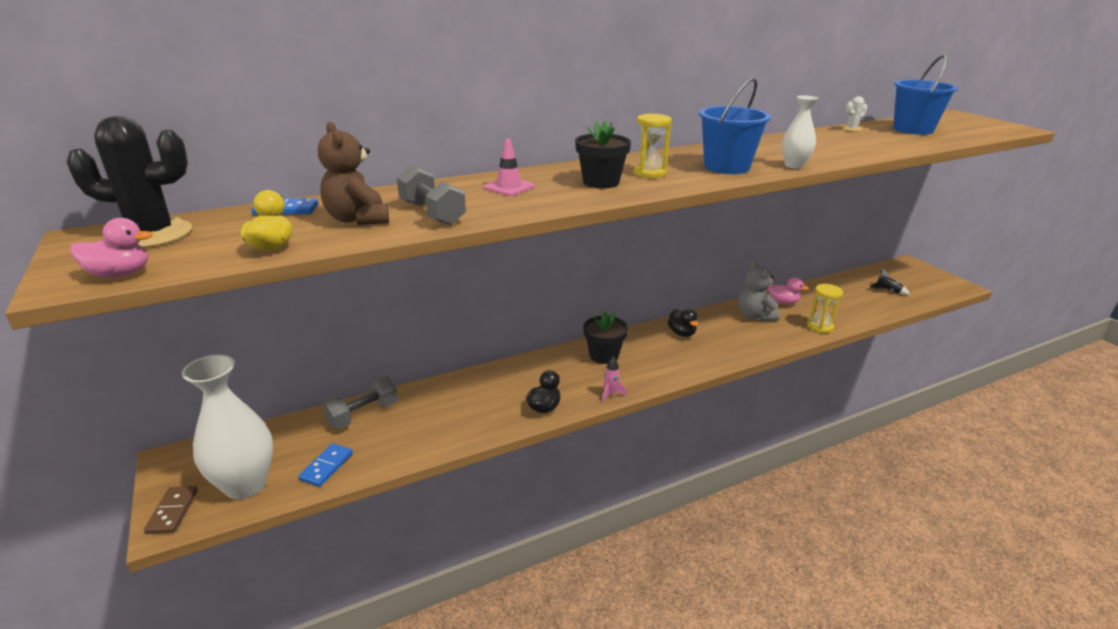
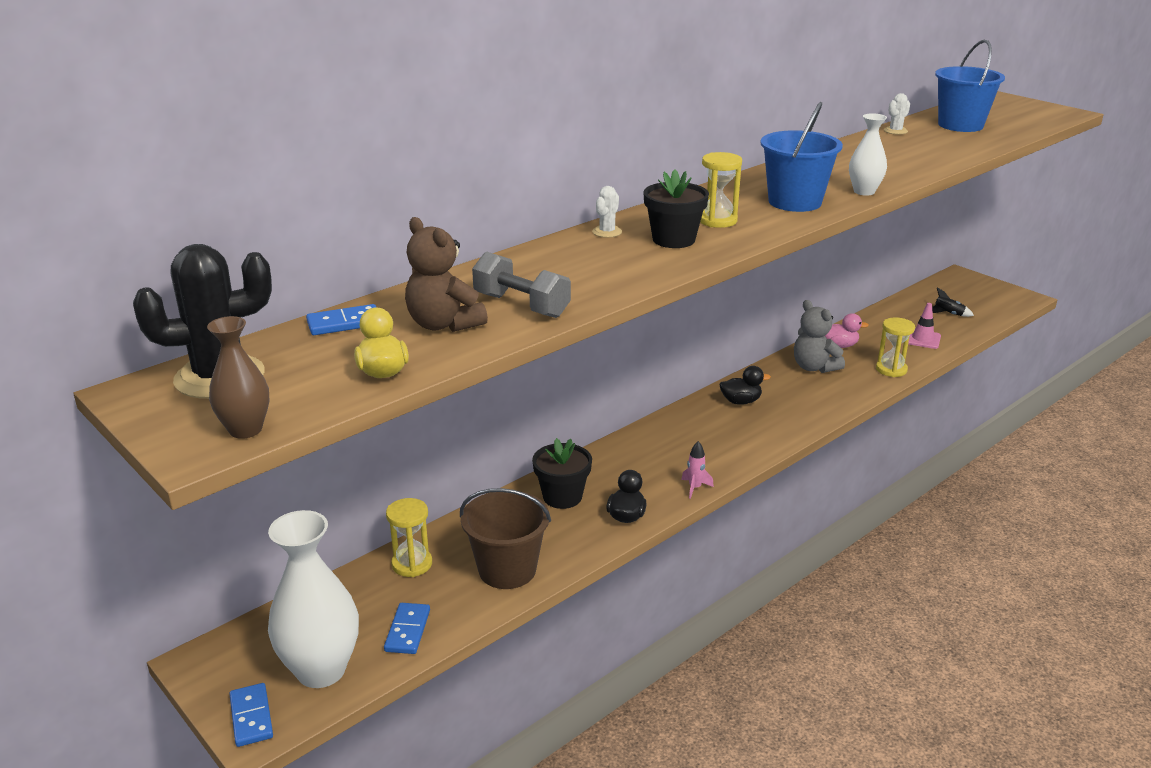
camera: 15 degrees left, 0 degrees up
(120, 274) = (245, 430): pink duck -> brown vase
(173, 511) = (251, 717): brown domino -> blue domino
(363, 414) = (412, 564): grey dumbbell -> yellow hourglass
(429, 433) = (507, 570): none -> brown bucket
(509, 187) = (576, 259): pink traffic cone -> pink traffic cone (922, 339)
(551, 172) = (607, 232): none -> white cactus
(604, 355) = (663, 443): black flower pot -> black flower pot (562, 497)
(682, 333) = (740, 401): black duck -> black duck turned 60 degrees counterclockwise

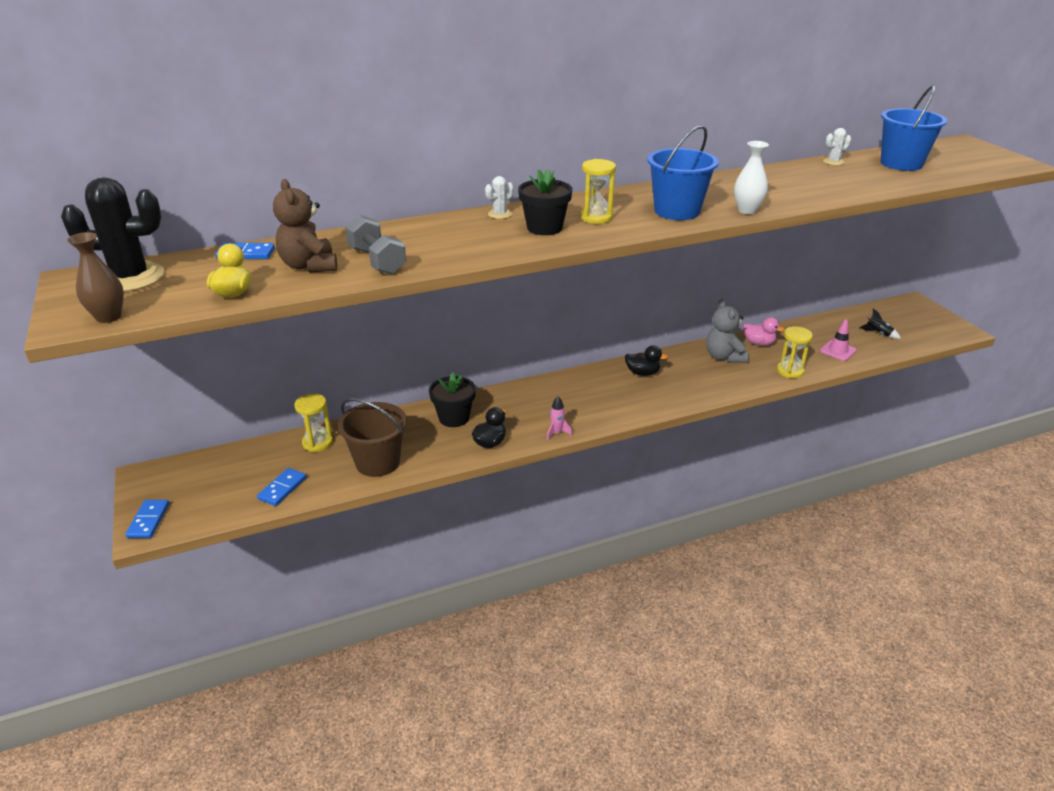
camera: 20 degrees right, 5 degrees up
(321, 670) = (210, 501): white vase -> none

